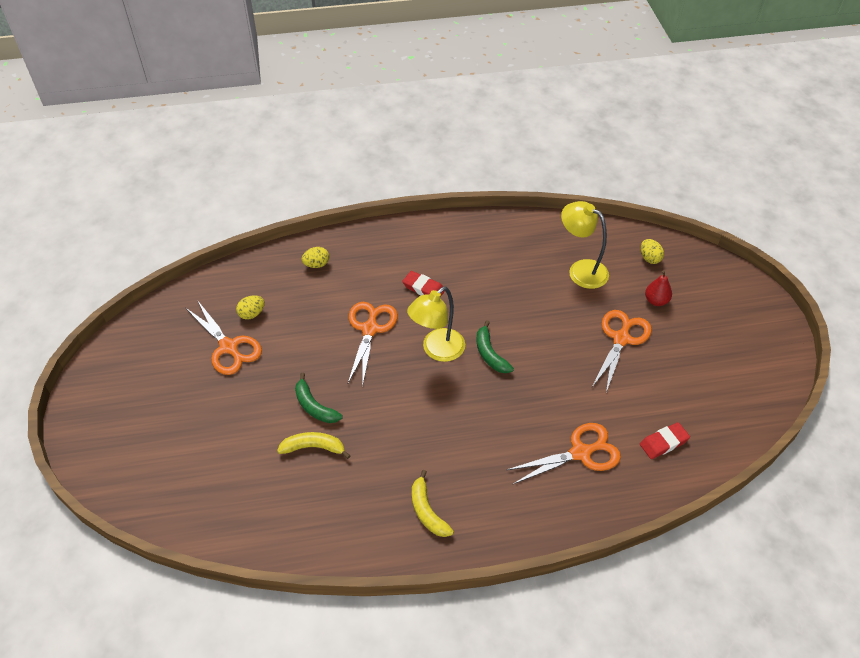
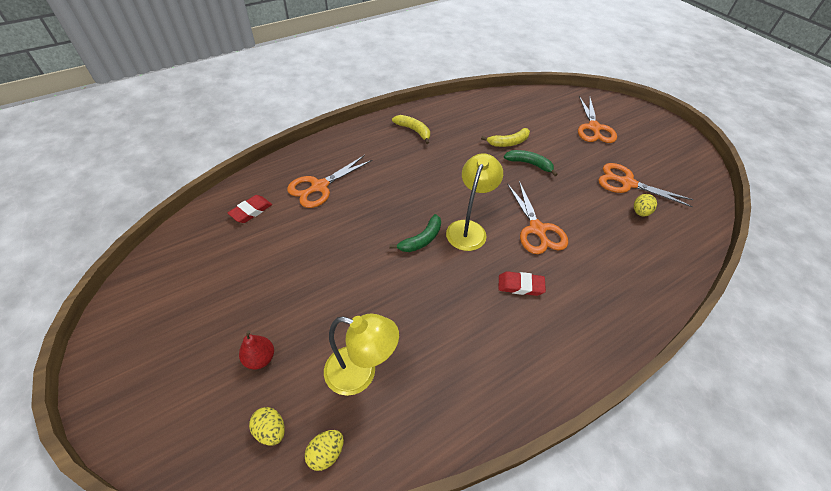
camera: 155 degrees right, 0 degrees up
(316, 264) = (639, 276): yellow egg -> yellow egg (326, 453)
(490, 354) = (421, 239): green banana -> green banana turned 90 degrees clockwise
(621, 339) = (298, 294): orange scissors -> orange scissors (594, 128)

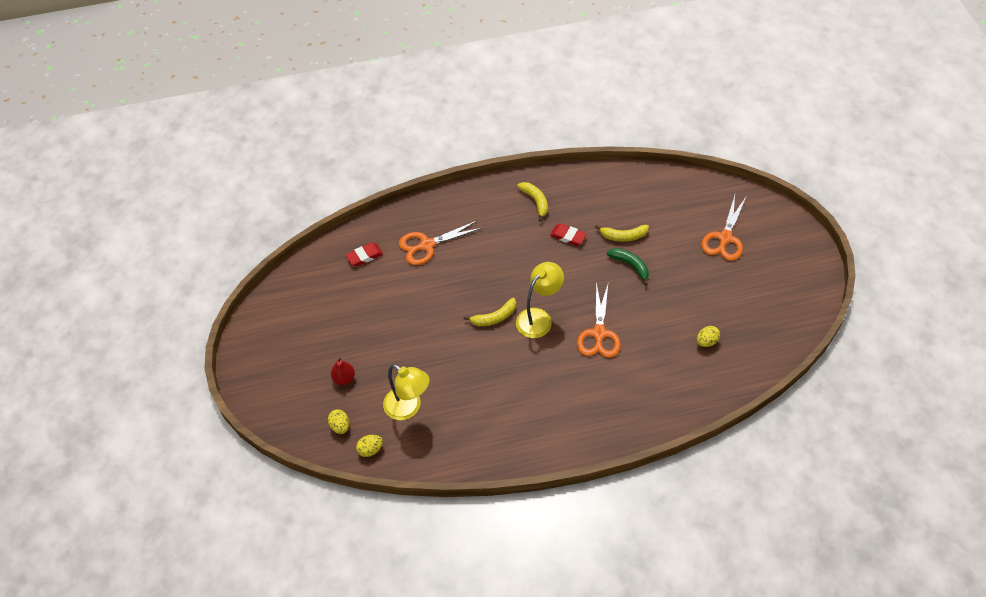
camera: 25 degrees right, 5 degrees up
(421, 239) = (494, 317): green banana -> yellow banana
(520, 285) = (557, 378): red eraser -> red eraser (568, 236)
(627, 183) = (715, 309): orange scissors -> none

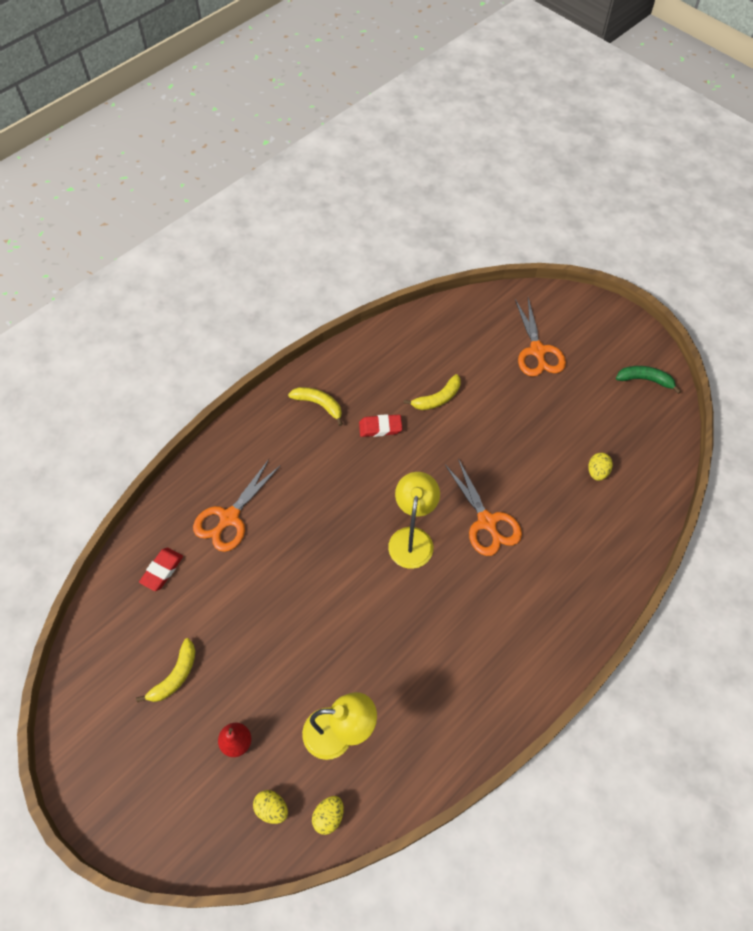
camera: 35 degrees left, 5 degrees up
(494, 317) = (363, 564): yellow banana -> yellow banana (175, 676)
(630, 265) = (466, 427): green banana -> green banana (645, 380)

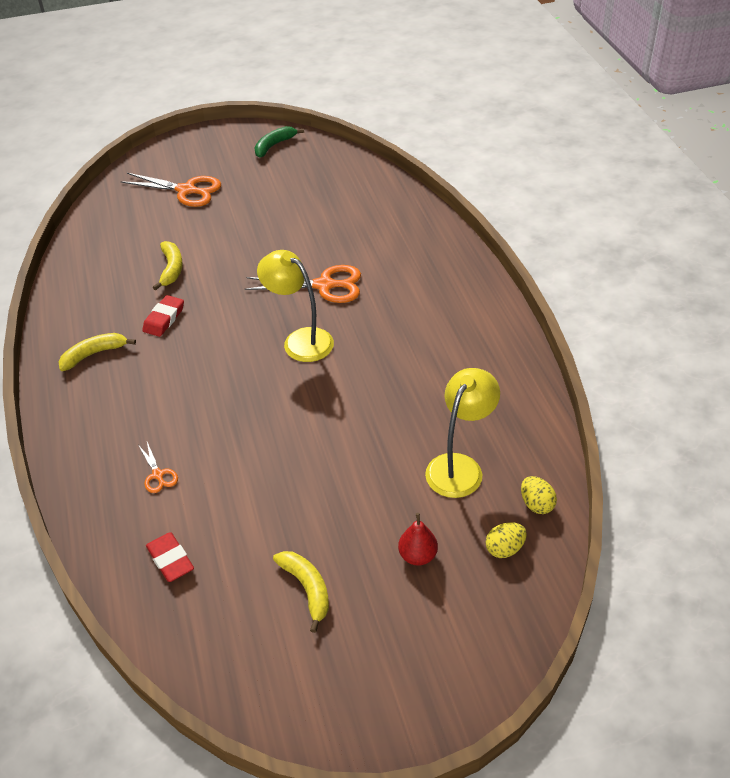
camera: 60 degrees left, 15 degrees down
(229, 517) = (158, 475): orange scissors -> orange scissors, size x0.50
(597, 472) = (333, 204): yellow egg -> none

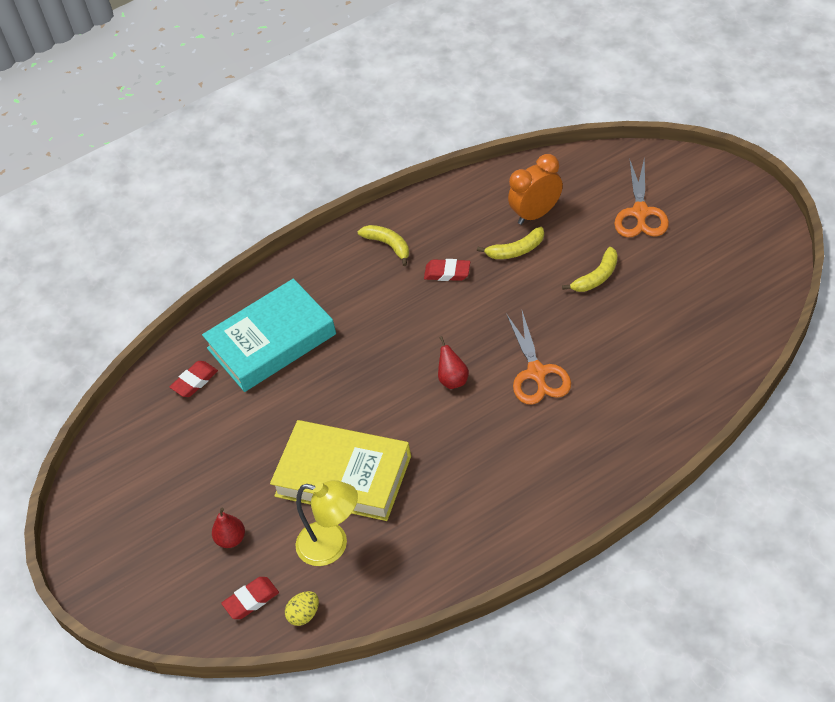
camera: 80 degrees right, 5 degrees up
(137, 248) = (536, 214): none -> orange clock
(158, 475) = (271, 341): orange scissors -> turquoise book
(274, 145) = (755, 252): green banana -> none
(300, 340) = (453, 380): yellow lamp -> red pear
(307, 589) = (186, 475): yellow banana -> yellow banana (597, 277)
(376, 443) = (343, 476): none -> yellow book
(504, 549) = (251, 600): yellow egg -> red eraser

